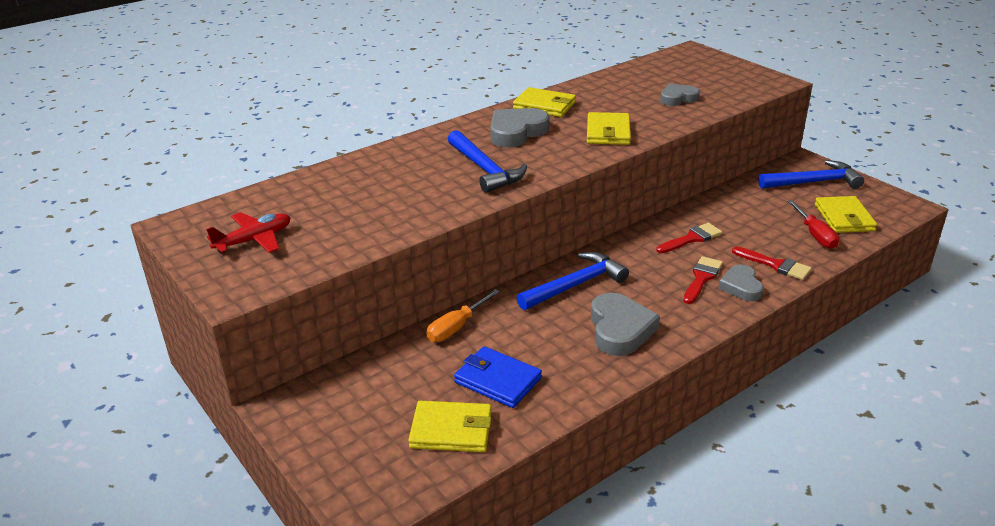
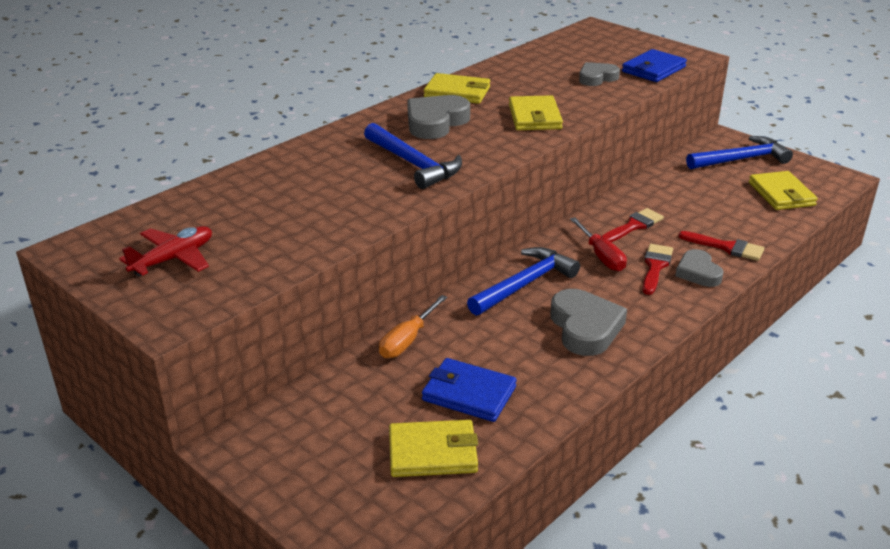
camera: 10 degrees left, 0 degrees up
(734, 93) = (653, 69): none -> blue wallet
(815, 235) = (757, 213): red screwdriver -> red screwdriver (601, 256)

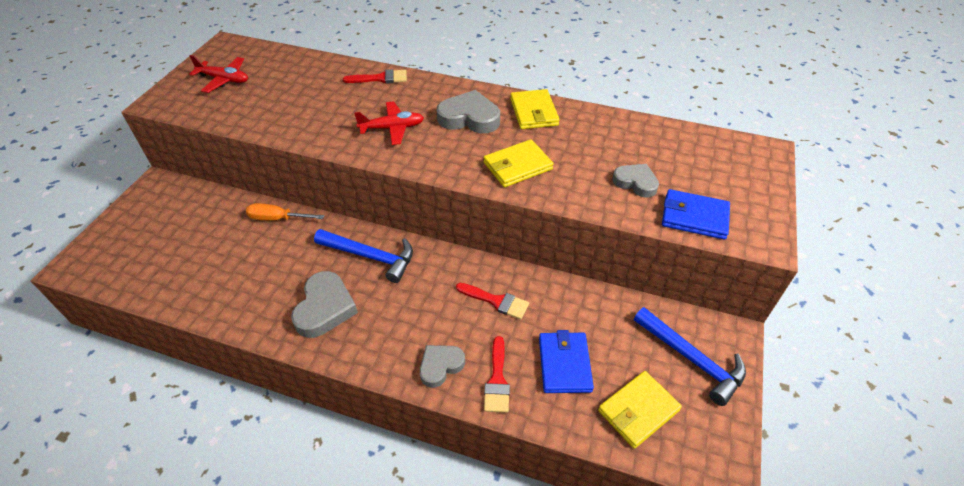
camera: 65 degrees right, 15 degrees up
(413, 164) = (392, 128): blue hammer -> red plane
(433, 452) = (162, 268): yellow wallet -> none
(469, 393) = (226, 267): blue wallet -> blue wallet (564, 364)
(585, 327) = (325, 308): grey heart -> grey heart turned 45 degrees counterclockwise
(601, 256) = (434, 292): red screwdriver -> none
(655, 266) = (435, 332): red brush -> red brush (380, 78)

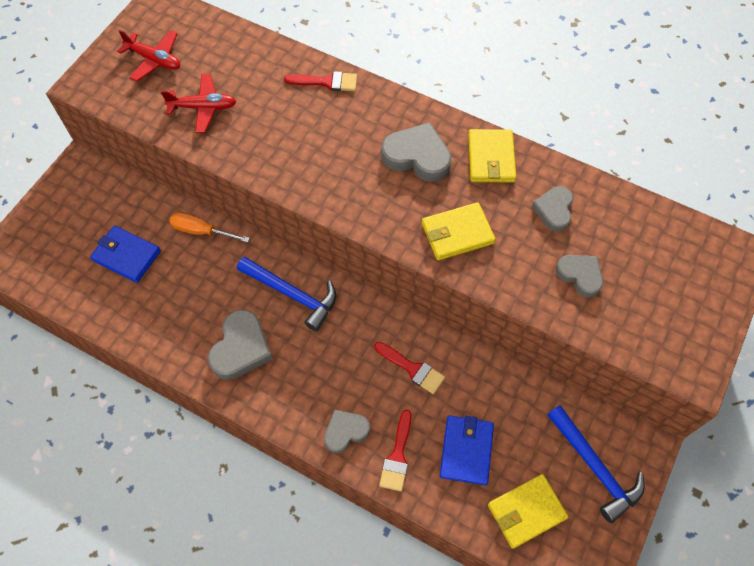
camera: 10 degrees right, 15 degrees up
(392, 128) = (330, 159): red plane -> red plane (203, 107)
(598, 140) = (554, 210): none -> grey heart
(694, 217) = (630, 330): blue wallet -> blue wallet (126, 255)

